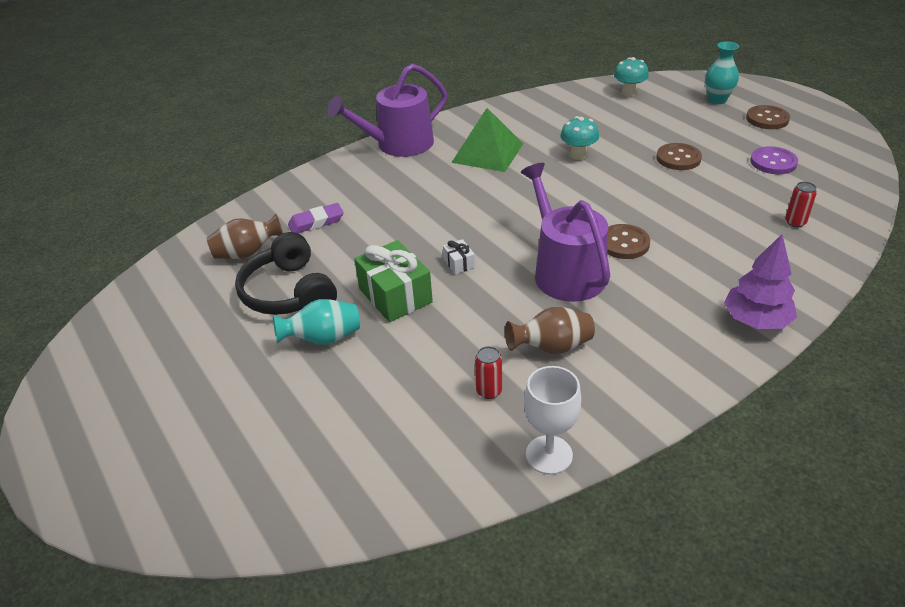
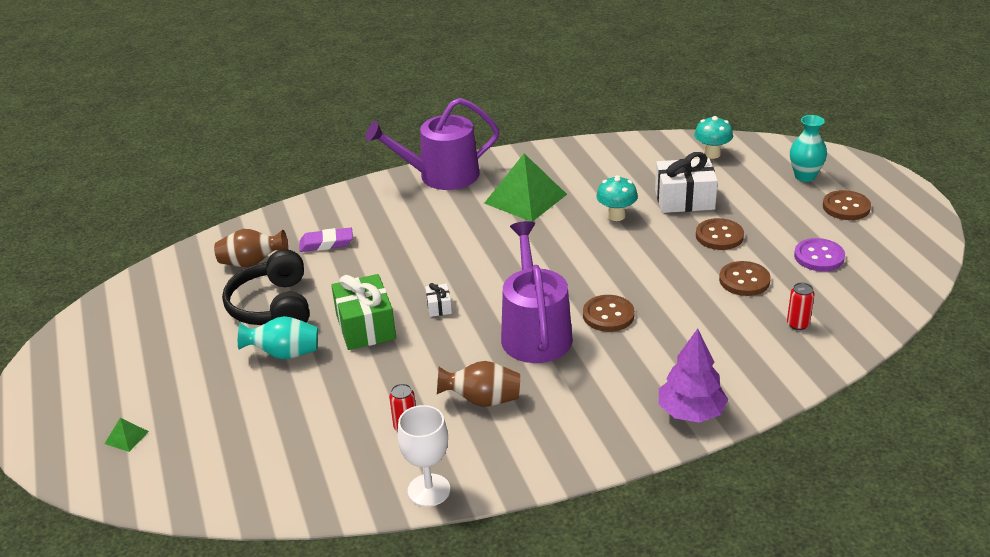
camera: 15 degrees right, 5 degrees down
(182, 466) = (126, 437): none -> green pyramid
(629, 133) = (684, 200): none -> white gift
(724, 192) = (744, 280): none -> brown button

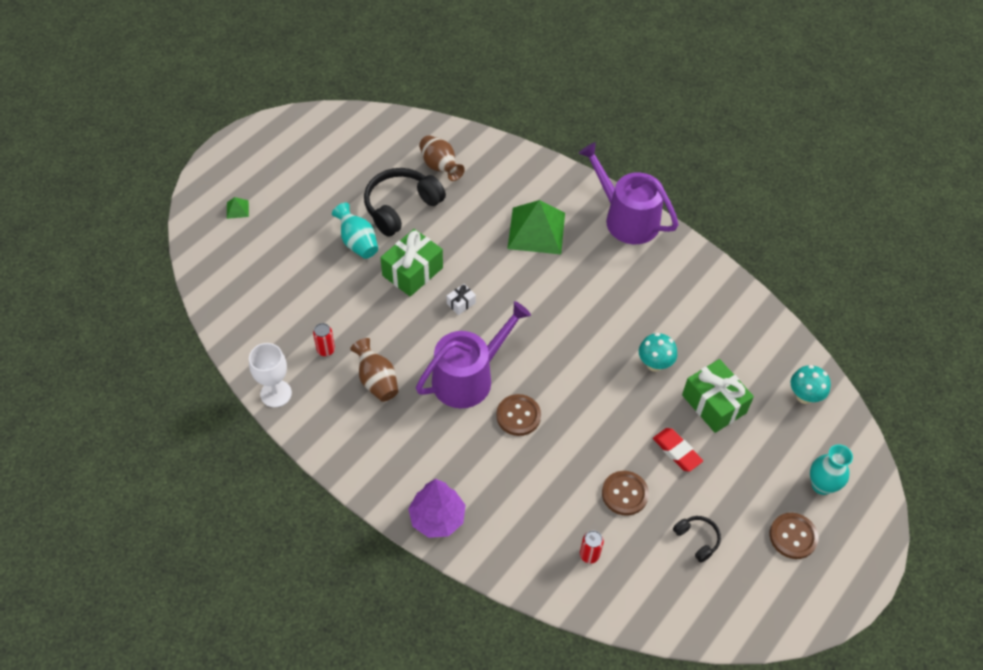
camera: 55 degrees right, 20 degrees up
(326, 243) = (490, 196): purple eraser -> none
(525, 198) = (634, 290): green pyramid -> green pyramid (536, 230)
(684, 200) = (714, 404): white gift -> green gift
(719, 236) = (676, 451): brown button -> red eraser
(819, 257) = (697, 539): purple button -> black headphones

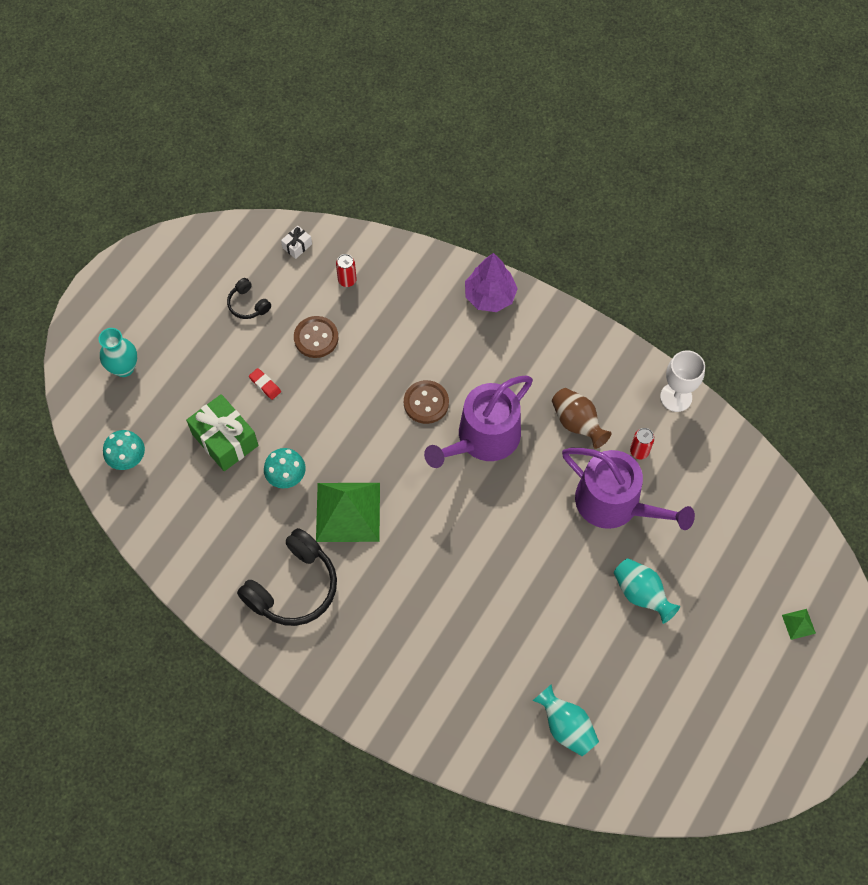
camera: 175 degrees right, 10 degrees up
(401, 207) = (601, 653): black headphones -> black headphones (293, 587)
(412, 272) = (568, 561): green gift -> none
(440, 167) = (566, 726): brown vase -> turquoise vase
(461, 303) = (505, 526): white gift -> white gift (297, 246)
(536, 230) = (431, 640): green pyramid -> green pyramid (348, 512)
(626, 218) = (321, 673): purple watering can -> purple watering can (615, 504)
(676, 451) = (265, 385): red eraser -> red eraser, size x0.66
(793, 536) = (158, 317): brown button -> none

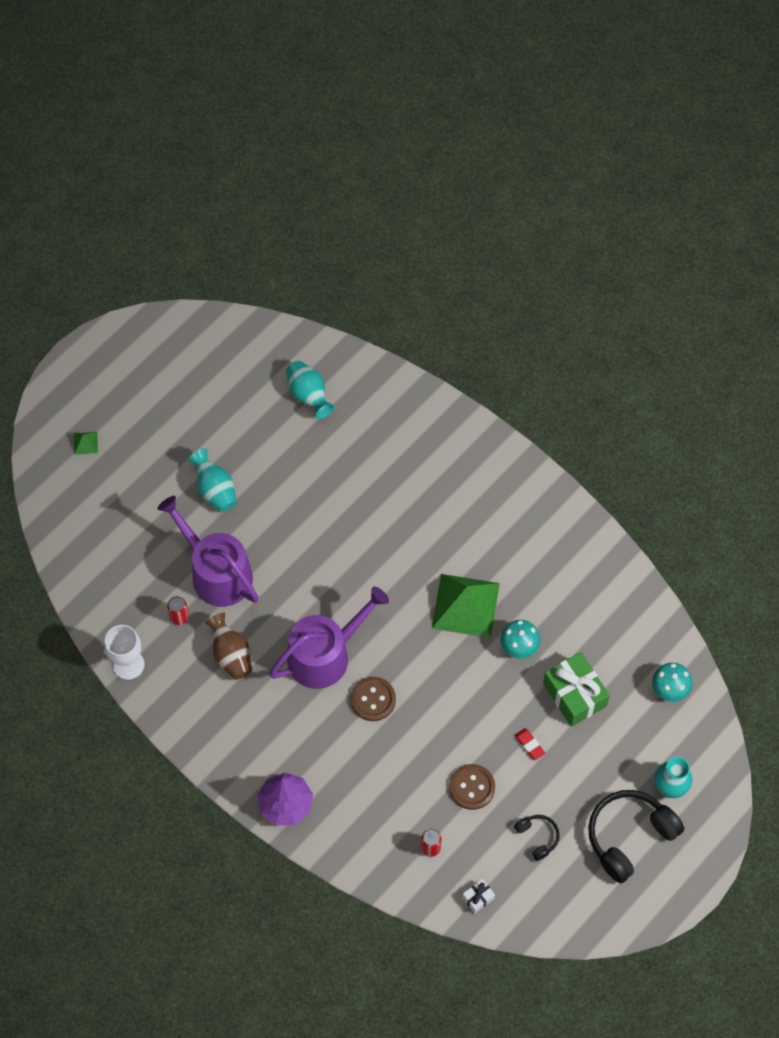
camera: 170 degrees left, 0 degrees up
(293, 587) = (525, 546): black headphones -> black headphones (629, 836)

